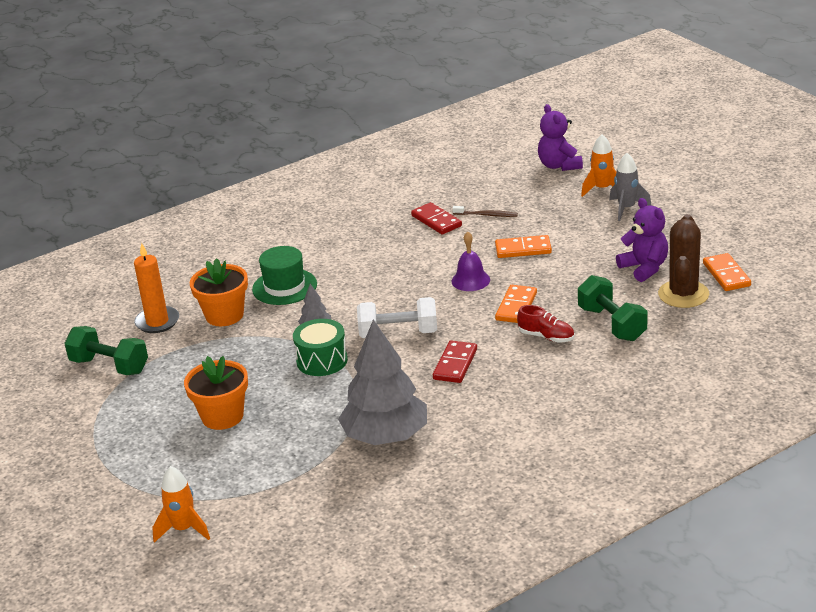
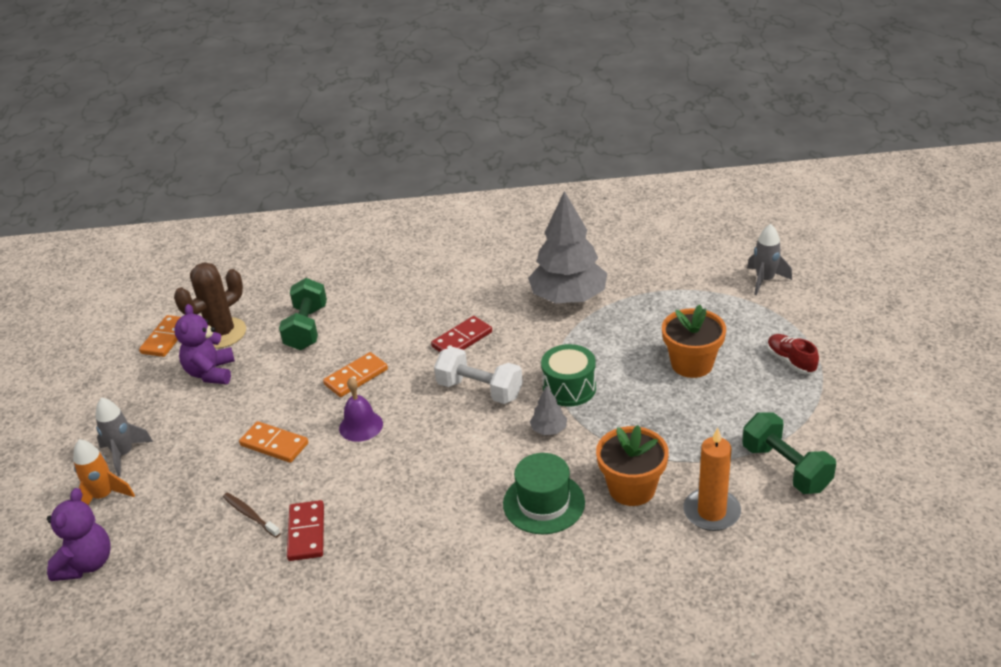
camera: 150 degrees left, 5 degrees up
(183, 529) = (765, 280): orange rocket -> grey rocket
(546, 337) = (367, 336): red shoe -> red shoe (790, 361)

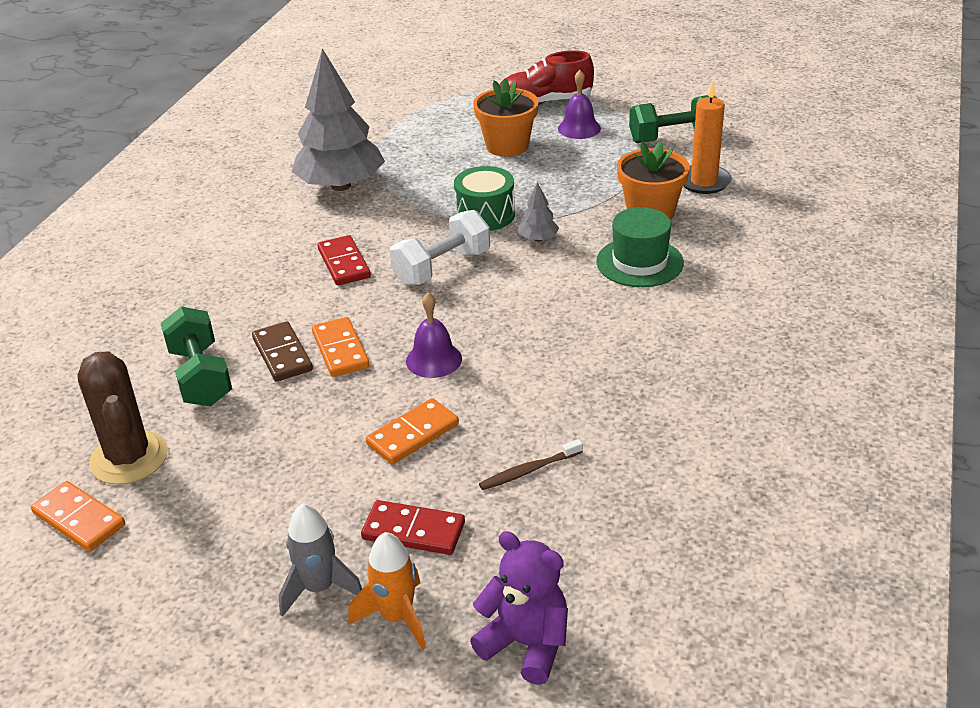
camera: 70 degrees left, 0 degrees up
(211, 373) = (211, 478): purple teddy bear -> none
(306, 533) = (587, 427): red domino -> red domino (413, 531)
(307, 328) = (201, 376): green dumbbell -> green dumbbell turned 45 degrees clockwise
(341, 353) = (282, 354): none -> brown domino
(757, 398) = (579, 128): none -> purple bell
(765, 280) = (423, 86): grey rocket -> none
(790, 361) = (544, 103): red shoe -> red shoe, size x1.62

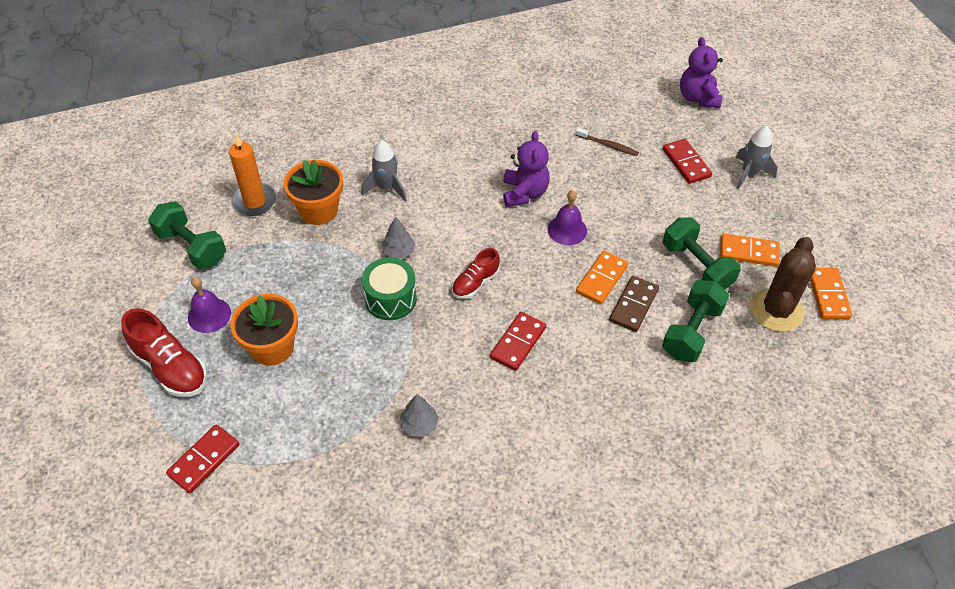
camera: 130 degrees left, 15 degrees up
(261, 431) = (696, 266): none -> green dumbbell
(341, 186) = (419, 425): grey tree -> grey tree, size x0.42
(397, 617) = (732, 141): orange rocket -> none
(413, 434) = (631, 202): orange domino -> orange domino (748, 252)
(441, 98) = (204, 460): none -> red domino
(442, 268) = (475, 283): white dumbbell -> red shoe
(525, 354) = (524, 193): none -> purple teddy bear
(639, 262) = (386, 188): green hat -> grey rocket

